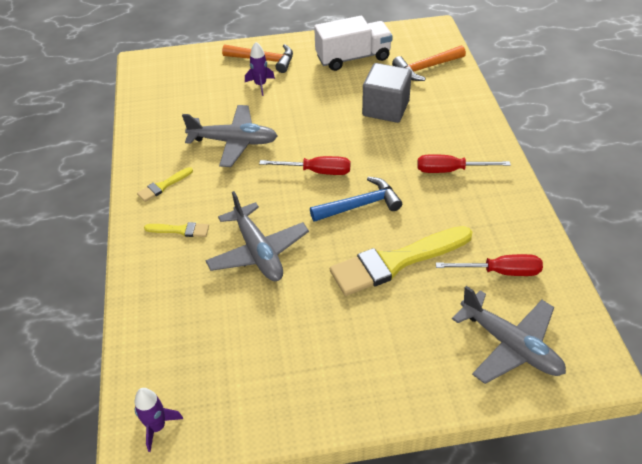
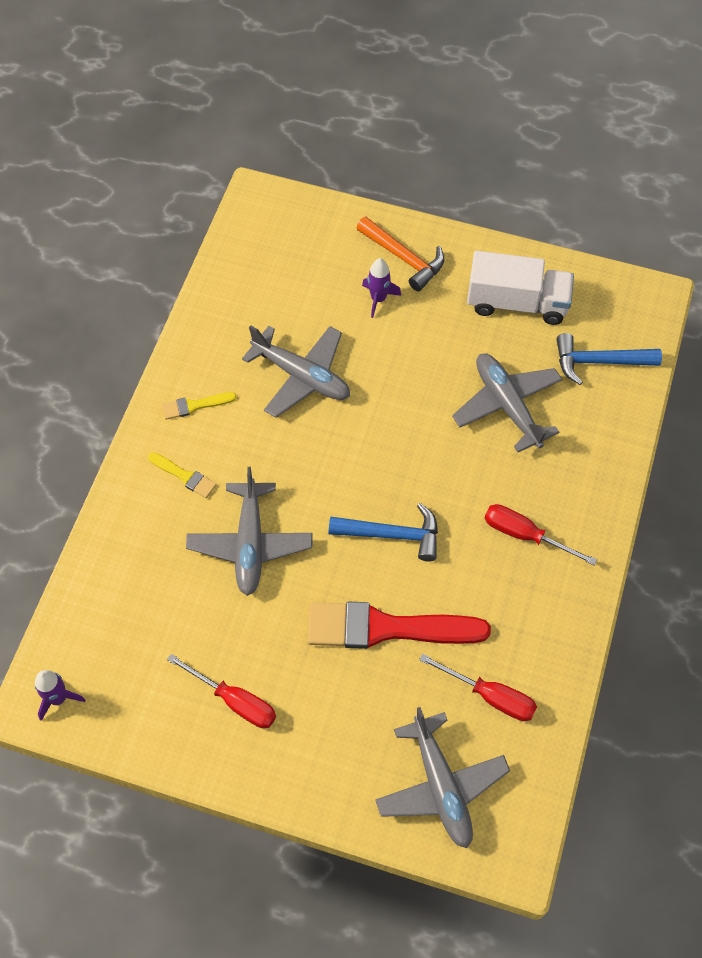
camera: 25 degrees right, 15 degrees up
(316, 171) = (371, 464): red screwdriver -> red screwdriver (234, 701)
(385, 108) = (507, 405): grey cube -> grey plane
(396, 262) = (386, 628): yellow brush -> red brush
(426, 68) = (599, 362): orange hammer -> blue hammer

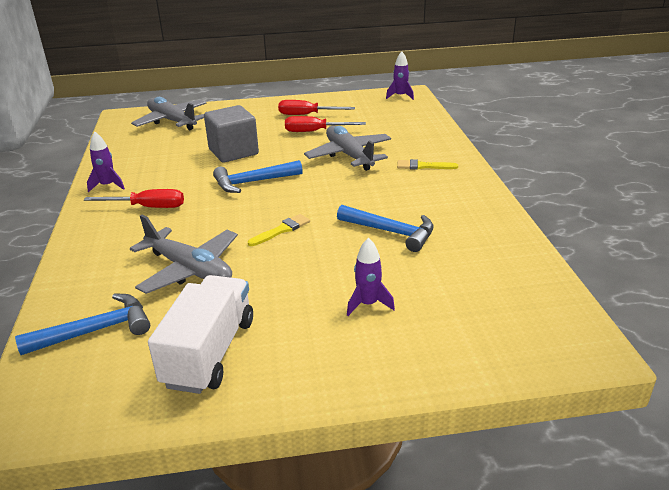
camera: 155 degrees right, 30 degrees down
(195, 405) = (456, 194): yellow brush -> yellow brush (281, 230)
(302, 376) = (391, 232): grey plane -> blue hammer
(386, 628) = (233, 152): red brush -> grey cube
(404, 258) = (369, 349): orange hammer -> none
(490, 696) = (152, 148): red screwdriver -> red screwdriver (315, 131)
(517, 303) = (209, 352): white truck -> white truck turned 120 degrees clockwise
(564, 611) = (107, 185): none -> purple rocket

